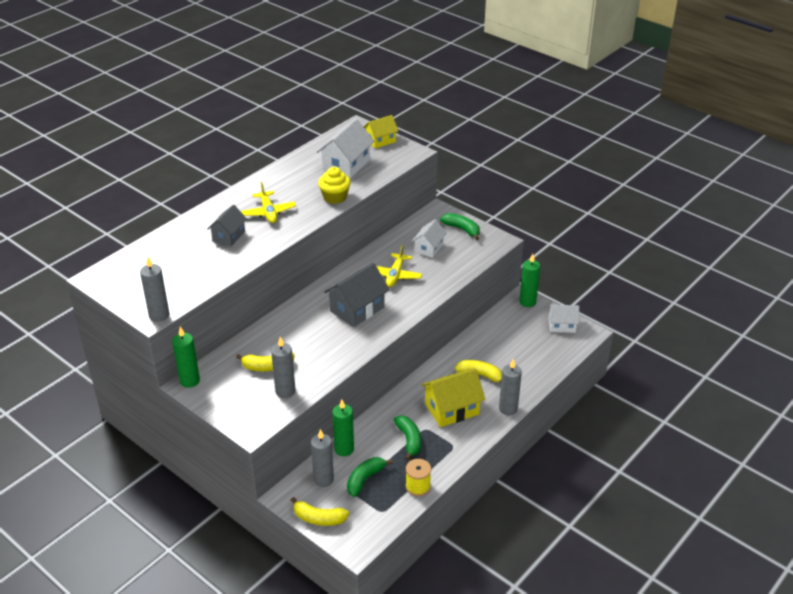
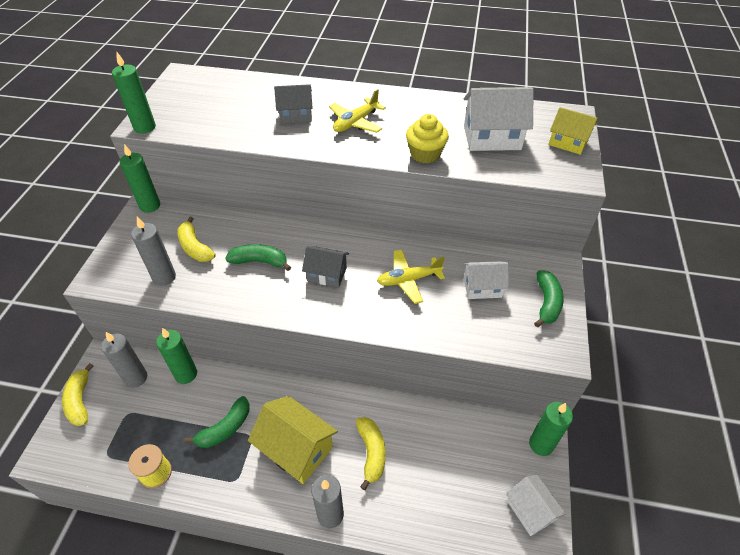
camera: 60 degrees right, 10 degrees up
(159, 315) = (144, 127): grey candle -> green candle
(357, 309) = (327, 274): grey house -> grey house, size x0.63
(365, 479) = (149, 414): green banana -> green banana (260, 261)

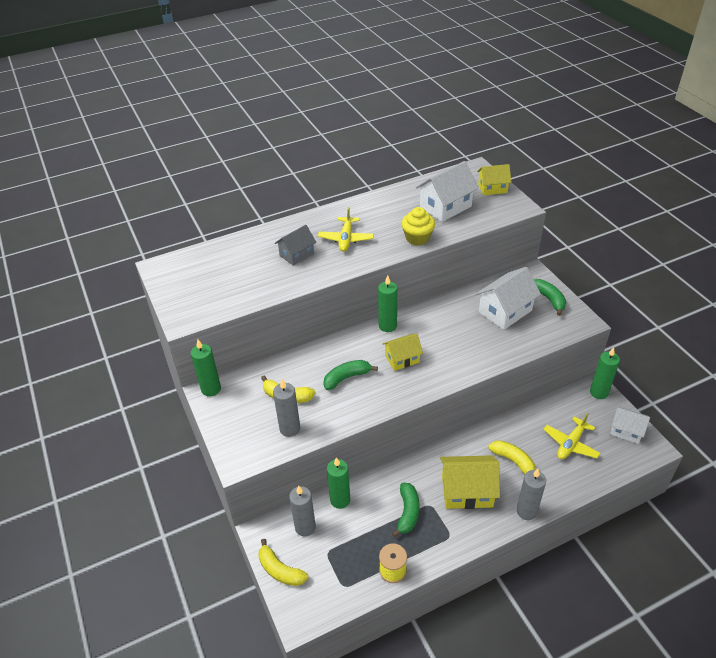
camera: 35 degrees left, 5 degrees down
(144, 127) = (189, 320): green candle -> green candle (387, 326)
(327, 274) = (402, 359): grey house -> yellow house
(408, 280) = (457, 332): yellow plane -> yellow plane (570, 444)
(482, 287) = (505, 311): white house -> white house, size x1.59

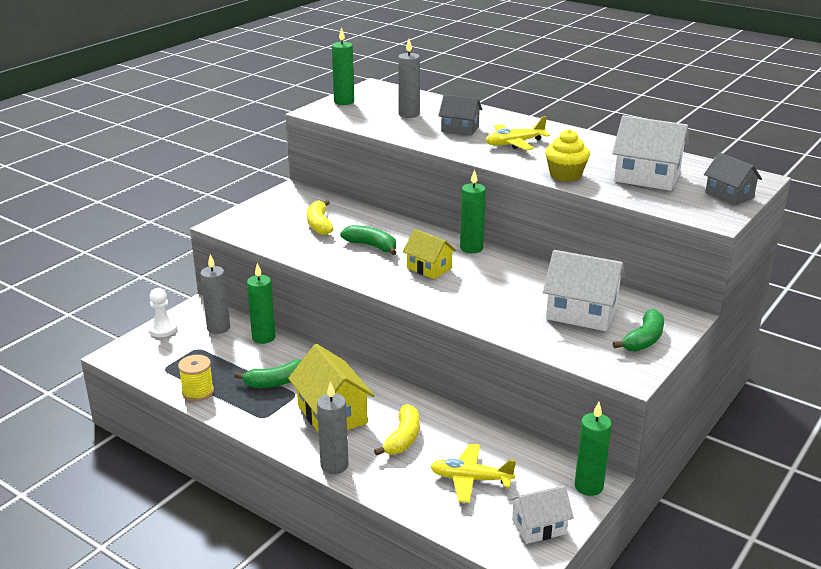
camera: 60 degrees right, 15 degrees down
(211, 389) = (297, 190): green candle -> green candle (344, 102)
(280, 570) = (163, 329): yellow banana -> white pawn
(290, 428) = (279, 237): grey candle -> grey candle (409, 114)
(492, 188) = (729, 195): yellow house -> grey house
(626, 431) = (539, 527): white house -> white house turned 75 degrees clockwise

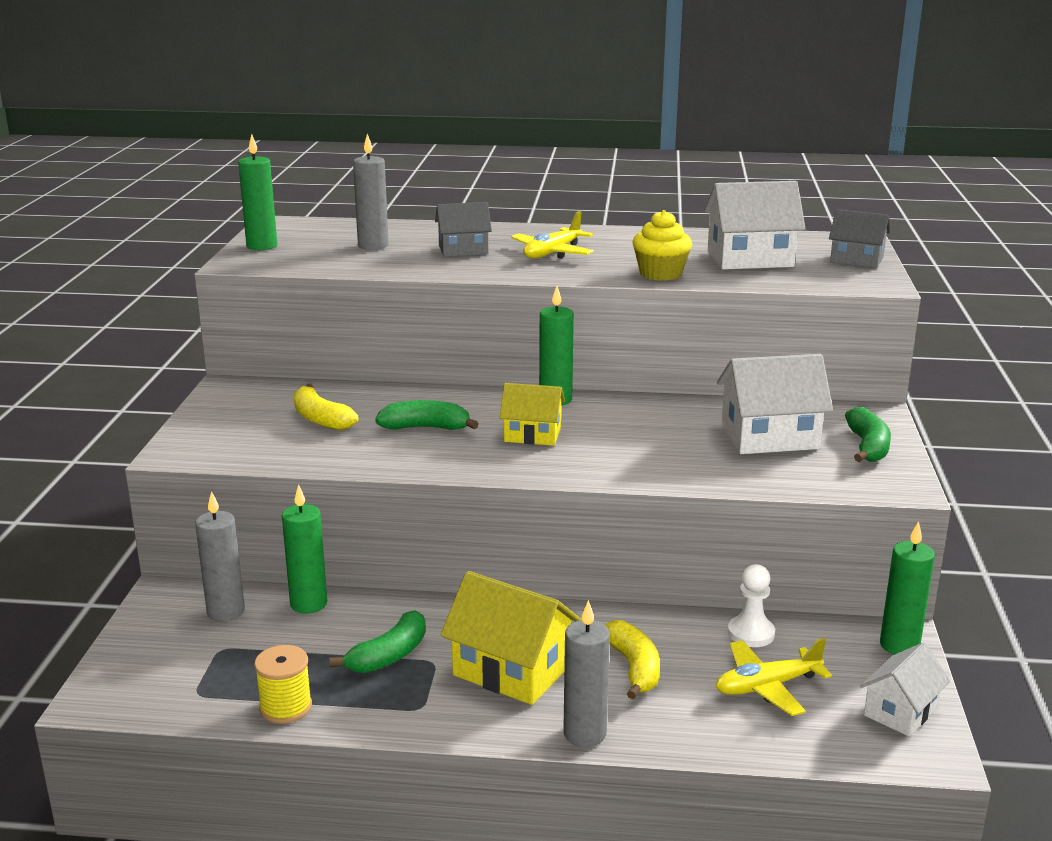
camera: 30 degrees left, 5 degrees down
(163, 329) = (137, 640): white pawn -> white pawn (751, 633)

